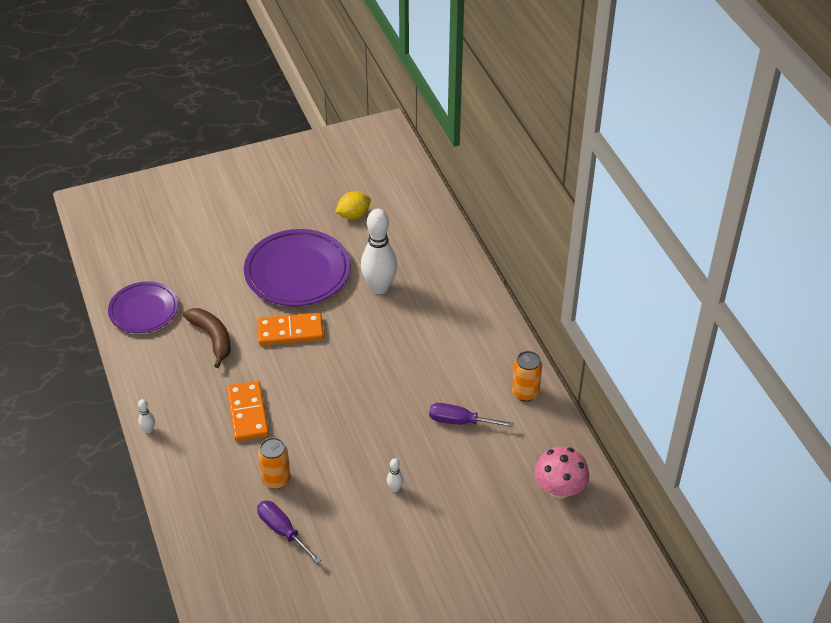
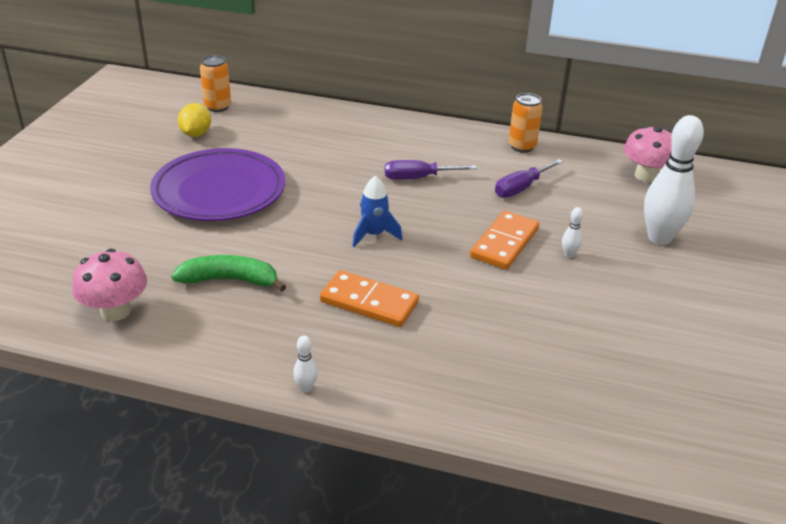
camera: 55 degrees left, 10 degrees down
(144, 310) = (115, 311): purple plate -> pink mushroom
(212, 338) = (230, 280): brown banana -> green banana
(276, 479) = (485, 323): orange can -> orange can (218, 107)
(282, 531) = (562, 349): purple screwdriver -> purple screwdriver (418, 178)
(290, 331) = (291, 228): orange domino -> orange domino (504, 243)
(321, 375) = (374, 235): none -> blue rocket
(379, 287) = (306, 159): white bowling pin -> white bowling pin (659, 238)

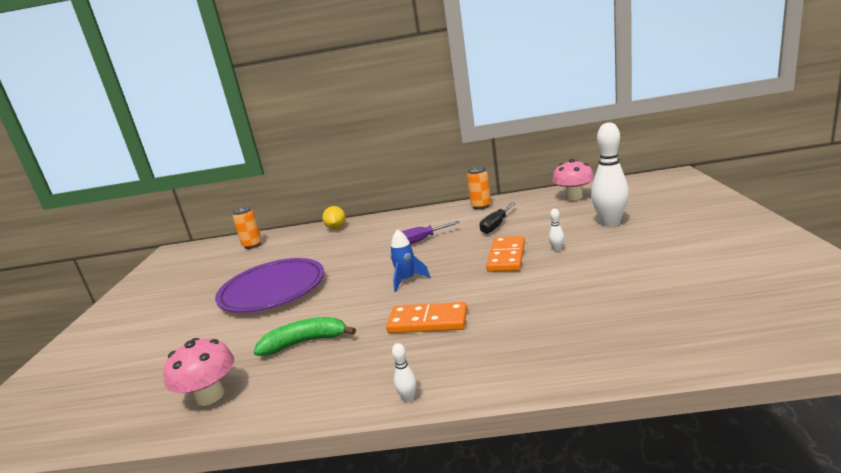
camera: 10 degrees left, 15 degrees down
(196, 134) = (241, 264): yellow lemon -> yellow lemon (336, 228)
(521, 188) = (496, 226): purple screwdriver -> black screwdriver

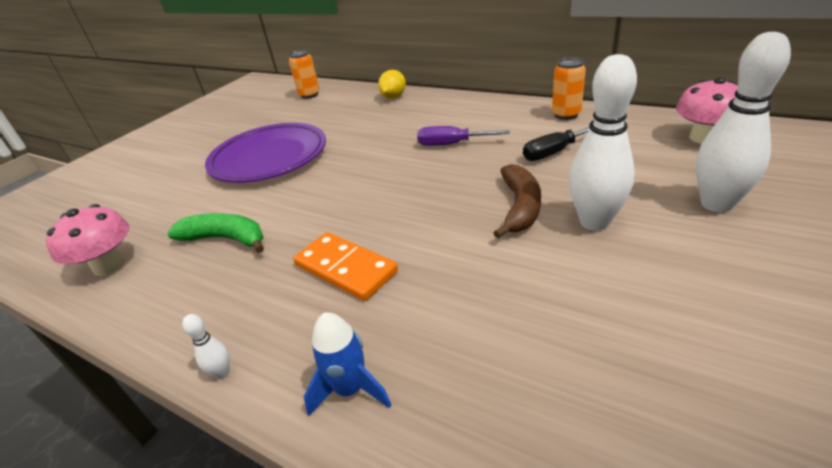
camera: 30 degrees right, 15 degrees up
(407, 280) = (385, 197): blue rocket -> blue rocket (350, 389)
(506, 257) = (520, 207): orange domino -> brown banana
(557, 249) = (594, 222): white bowling pin -> white bowling pin, size x2.47

